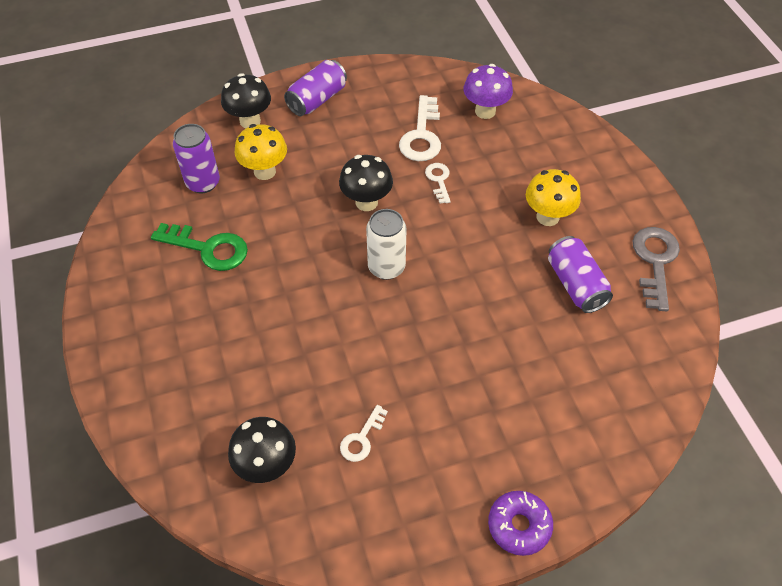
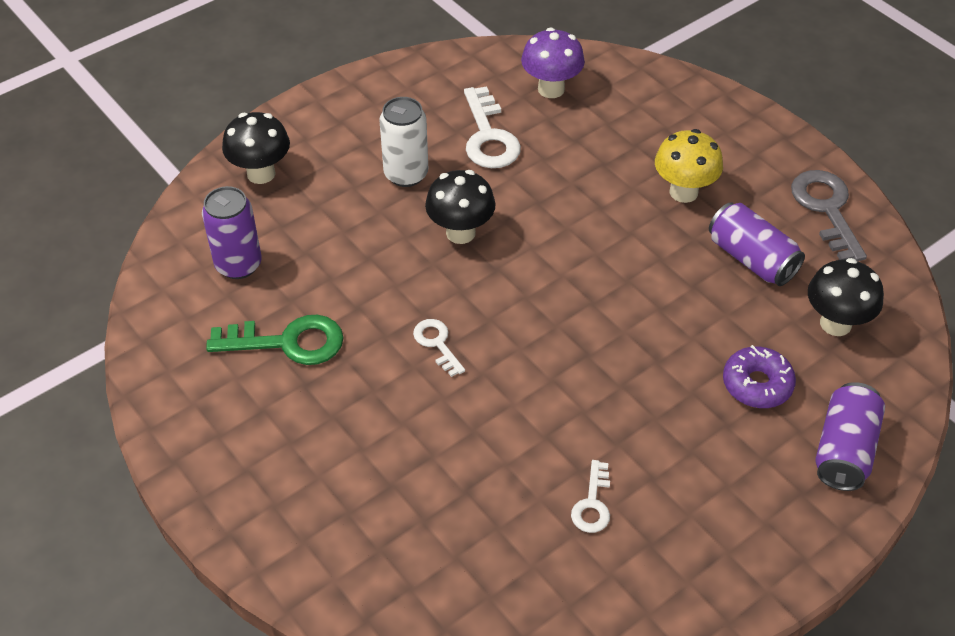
camera: 20 degrees left, 5 degrees down
(264, 171) = (312, 230): yellow mushroom -> none
(267, 466) = (495, 571): black mushroom -> black mushroom (835, 323)
(317, 99) = (335, 126): purple can -> purple can (844, 450)
(386, 267) = (523, 301): white can -> white can (406, 174)
(439, 180) = (535, 184): white key -> white key (437, 344)
(519, 526) = (816, 539): purple donut -> purple donut (757, 384)

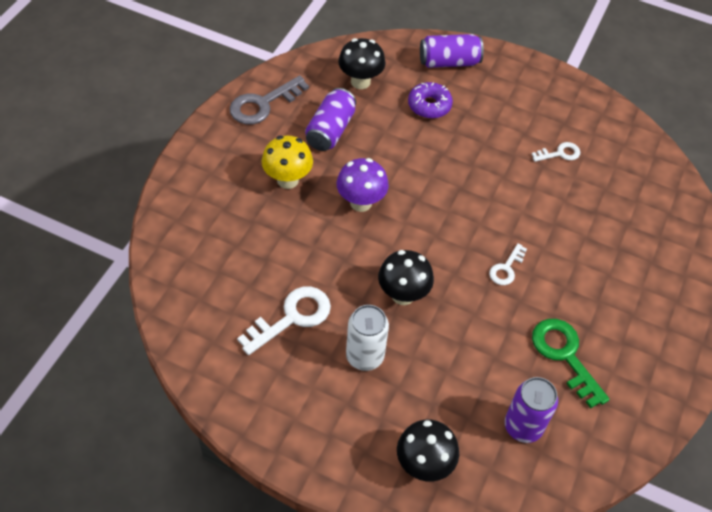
camera: 120 degrees left, 5 degrees up
(551, 89) = (213, 296): purple mushroom -> purple mushroom (361, 203)

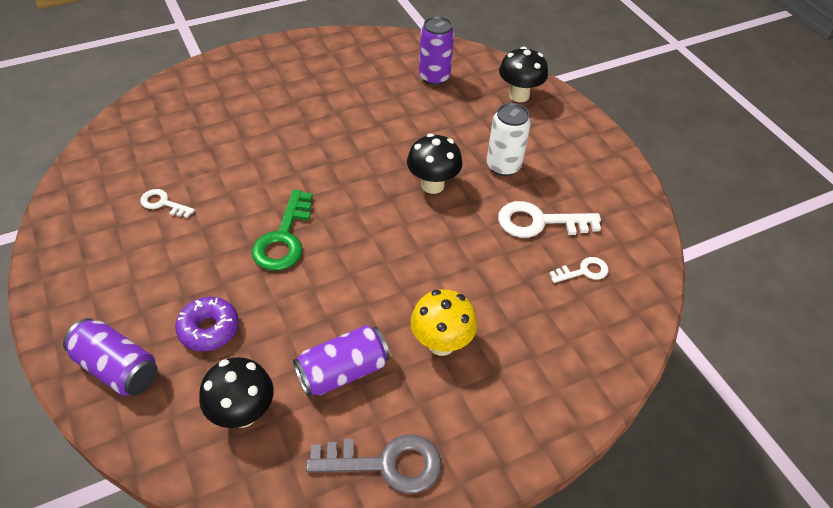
camera: 140 degrees left, 5 degrees down
(361, 203) = (391, 275): purple mushroom -> none
(506, 268) = (331, 155): white key -> white key (583, 271)
(564, 355) = (360, 90): green key -> green key (284, 238)

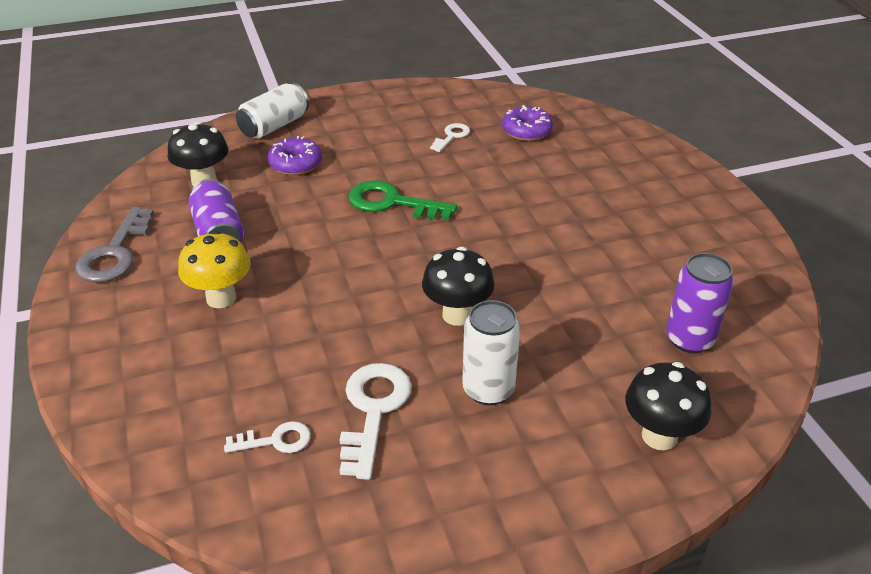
camera: 100 degrees right, 10 degrees down
(117, 368) = (274, 126): purple can -> white can
(159, 150) = (526, 131): none -> purple donut
(583, 271) = (275, 440): white key -> white key turned 90 degrees counterclockwise

